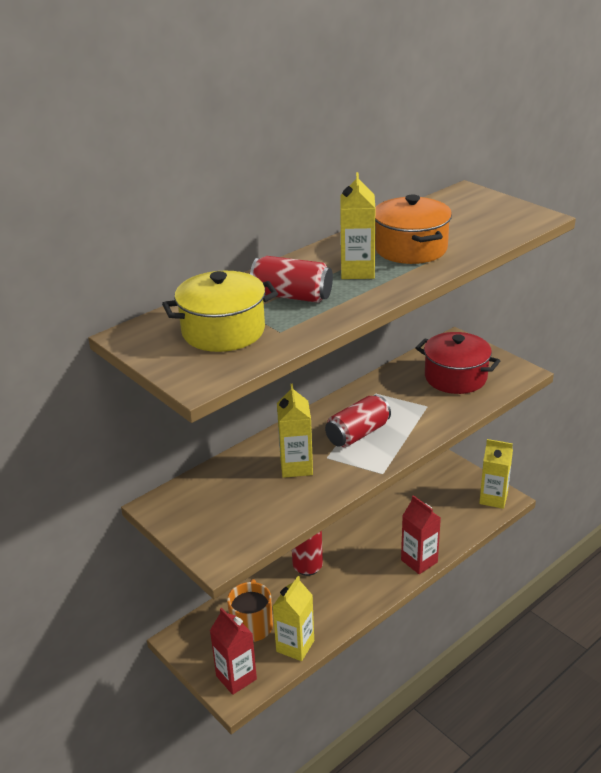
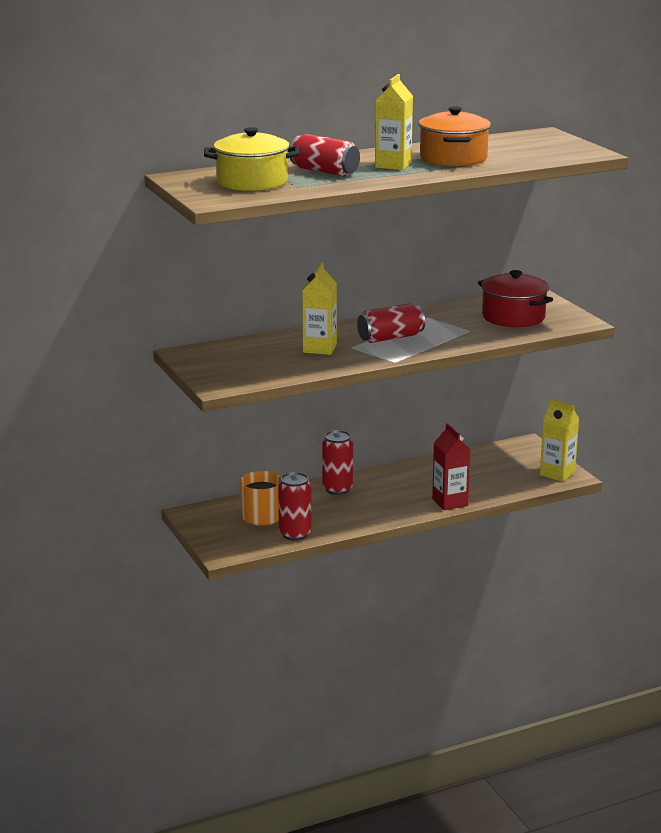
camera: 15 degrees right, 10 degrees down
(236, 677) = (230, 543): red carton -> none
(295, 646) = (295, 534): yellow carton -> red can

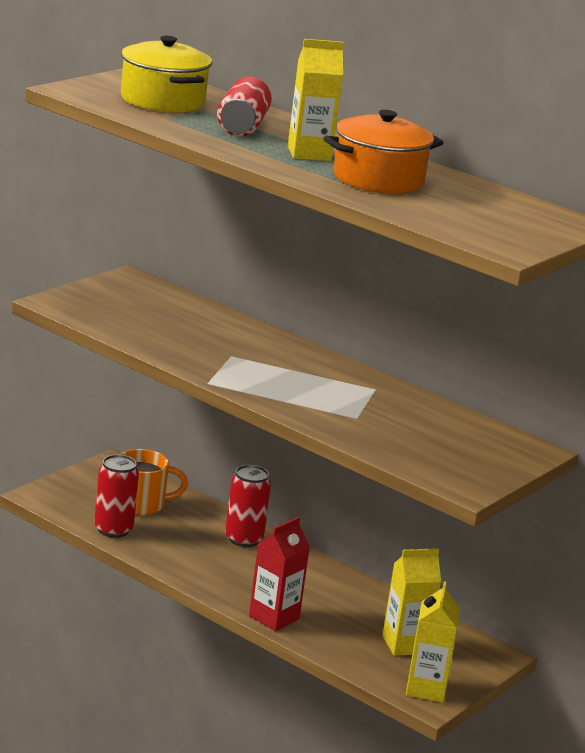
camera: 60 degrees right, 0 degrees up
(319, 348) = (209, 340): yellow carton -> yellow carton (405, 645)
(390, 338) = (282, 374): red can -> none
(513, 317) = (433, 441): red pot -> none

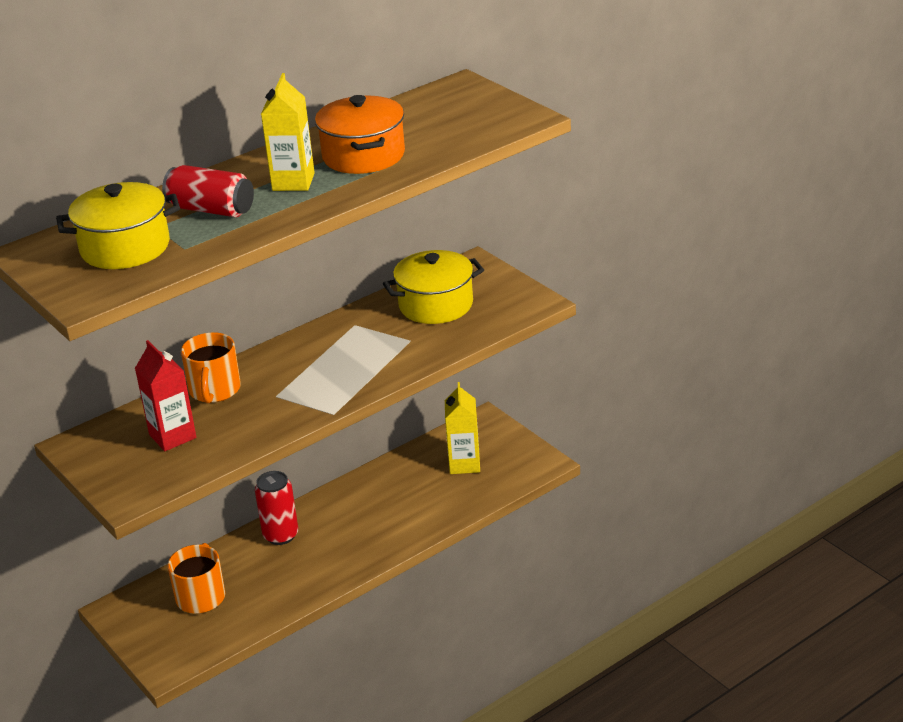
camera: 70 degrees left, 10 degrees up
(113, 530) = (246, 619): red can -> none
(231, 329) = (214, 390): none -> orange mug
(274, 617) = (415, 531): red carton -> red carton (172, 436)
(426, 689) = (527, 462): yellow carton -> none
(434, 430) = (436, 305): none -> yellow pot

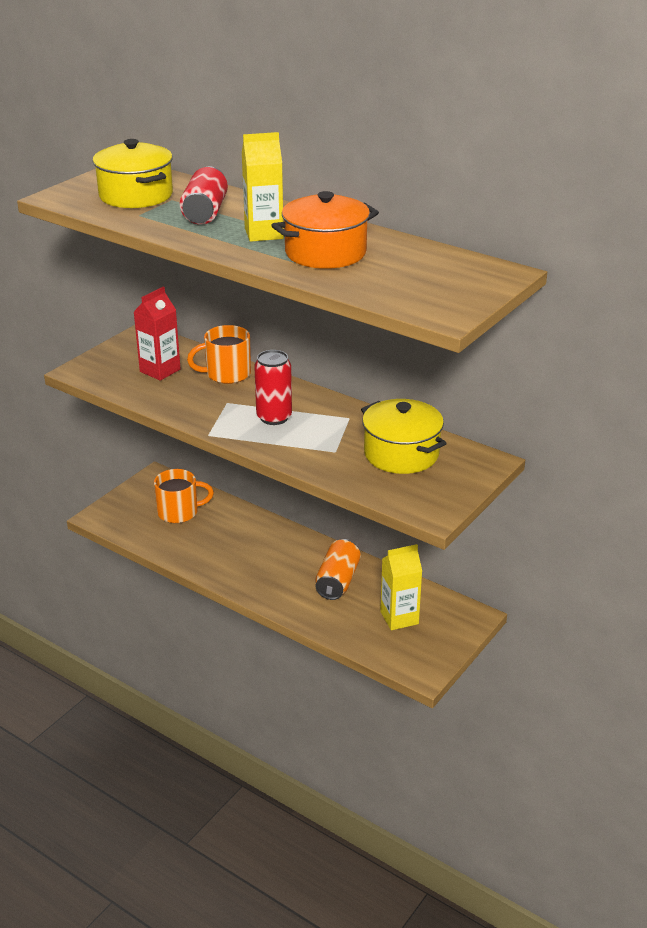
camera: 70 degrees right, 0 degrees up
(281, 535) = (263, 533): red can -> red can (274, 417)
(390, 494) = (337, 581): none -> orange can

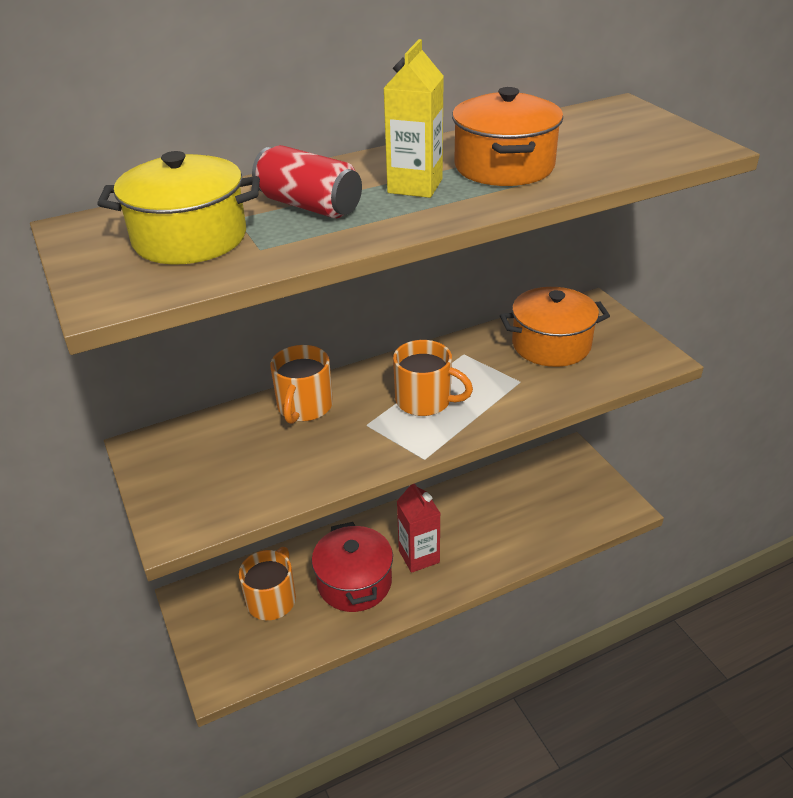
camera: 60 degrees left, 5 degrees up
(160, 370) = (245, 456): red carton -> red carton (419, 556)
(221, 543) = (354, 582): none -> red pot
(274, 417) = (425, 400): red can -> orange mug
(337, 581) = (473, 516): orange can -> none
(399, 618) = (549, 495): yellow carton -> none
(401, 454) = (551, 345): yellow pot -> orange pot

